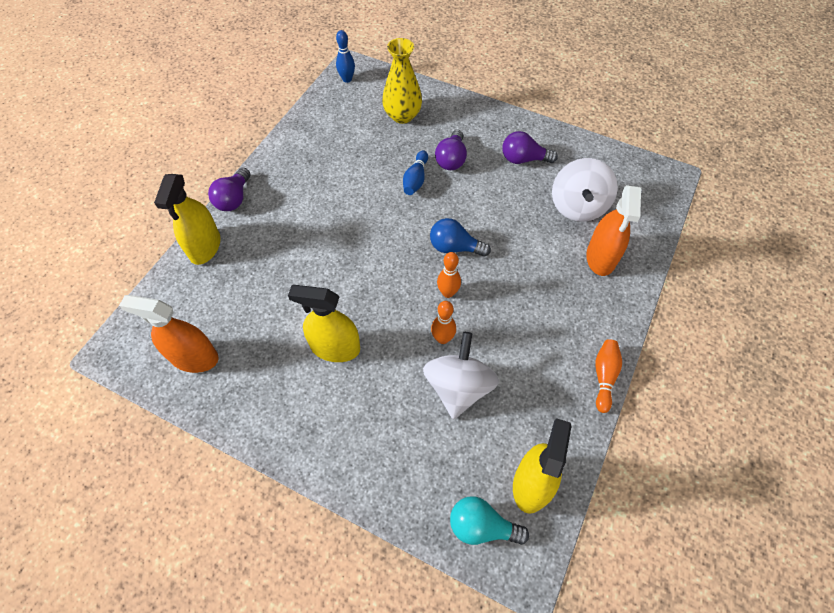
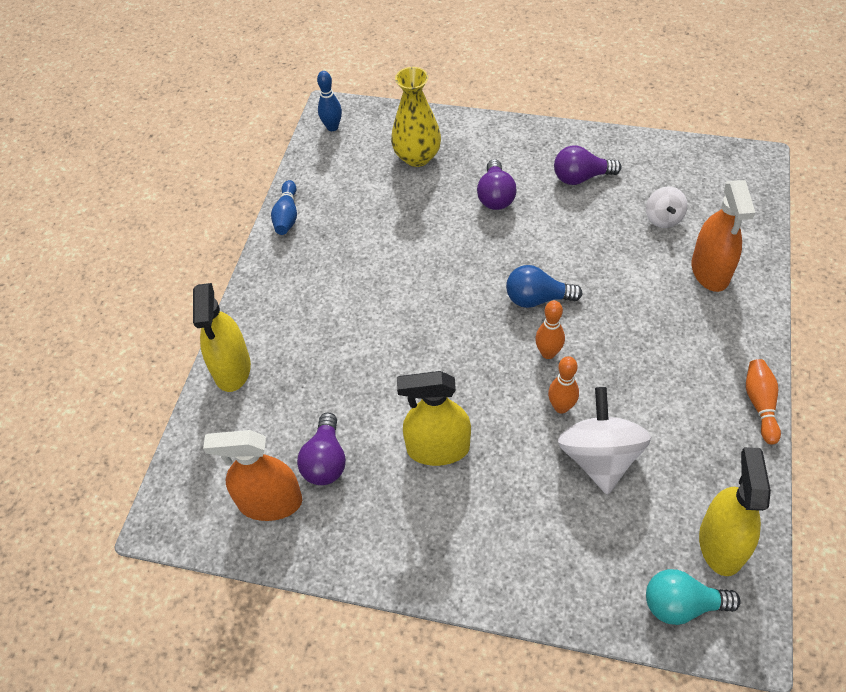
camera: 10 degrees left, 5 degrees down
(234, 199) = (246, 302): purple light bulb -> purple light bulb (325, 461)
(415, 179) = (461, 229): blue bowling pin -> blue bowling pin (287, 215)
(577, 206) = (663, 218): white spinning top -> white spinning top, size x0.55

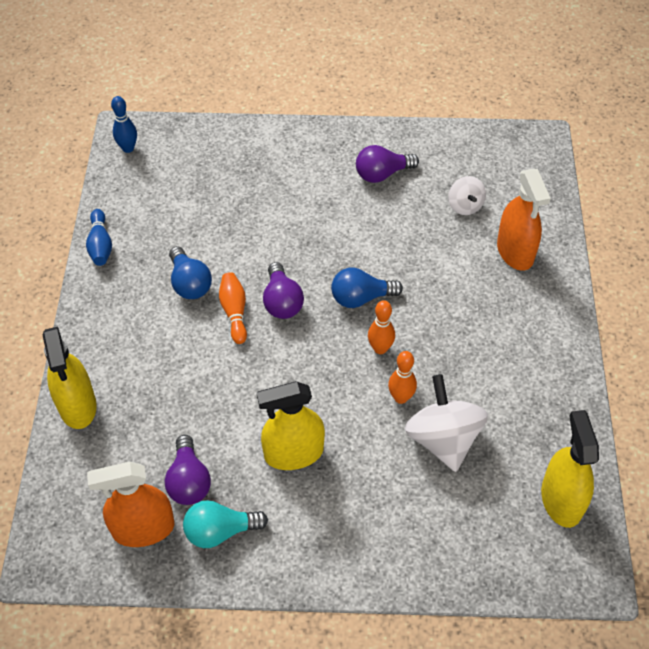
camera: 15 degrees left, 0 degrees up
(366, 263) = (189, 283): none -> blue light bulb
(417, 157) = (220, 170): yellow vase -> none
(495, 196) = (304, 202): purple light bulb -> purple light bulb (282, 302)
(681, 605) = (535, 559): turquoise light bulb -> turquoise light bulb (220, 531)
(760, 405) = (577, 370): orange bowling pin -> orange bowling pin (234, 312)

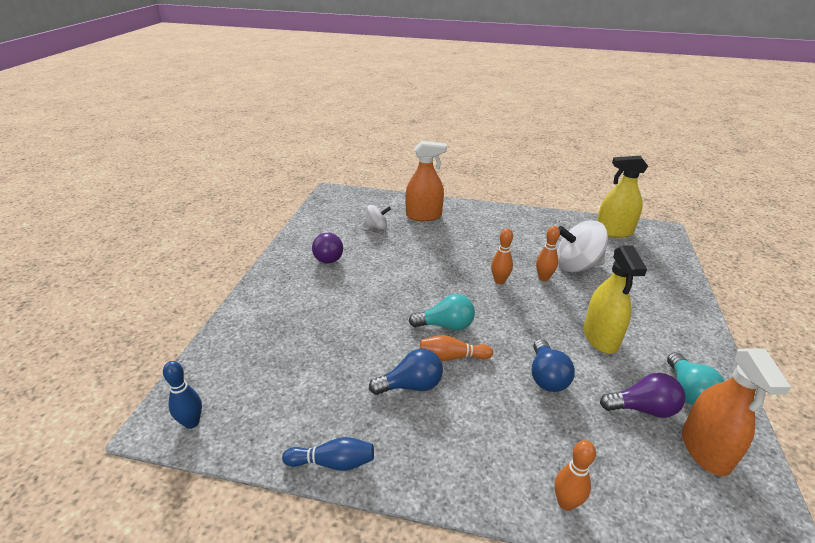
camera: 80 degrees left, 20 degrees down
(77, 405) = (566, 503): yellow spray bottle -> orange bowling pin
(282, 302) = (446, 325): purple light bulb -> turquoise light bulb
(361, 298) = (450, 283): blue light bulb -> blue light bulb (546, 377)

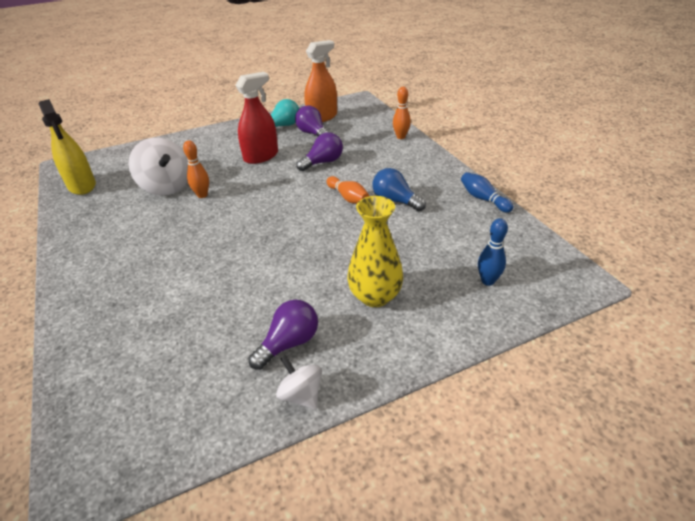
camera: 125 degrees left, 5 degrees up
(191, 422) = (557, 267): blue bowling pin -> blue bowling pin (487, 281)
(315, 303) = (375, 296): none -> yellow vase
(376, 227) = (181, 344): white spinning top -> white spinning top (301, 395)
(423, 216) = (118, 318): orange spray bottle -> none
(446, 325) = (318, 213): turquoise light bulb -> none
(499, 281) = (227, 213): orange bowling pin -> none
(546, 377) = (323, 162): blue light bulb -> purple light bulb
(600, 337) = (261, 156): yellow spray bottle -> red spray bottle

